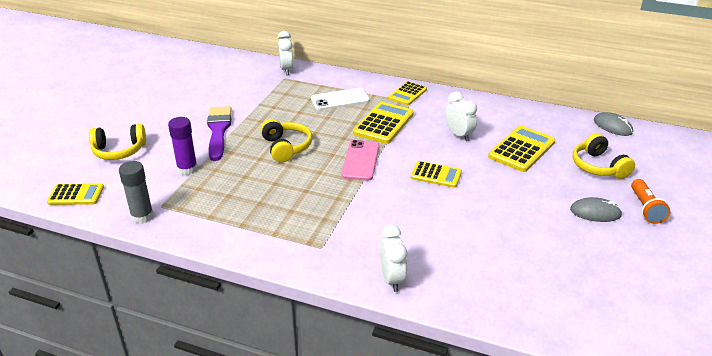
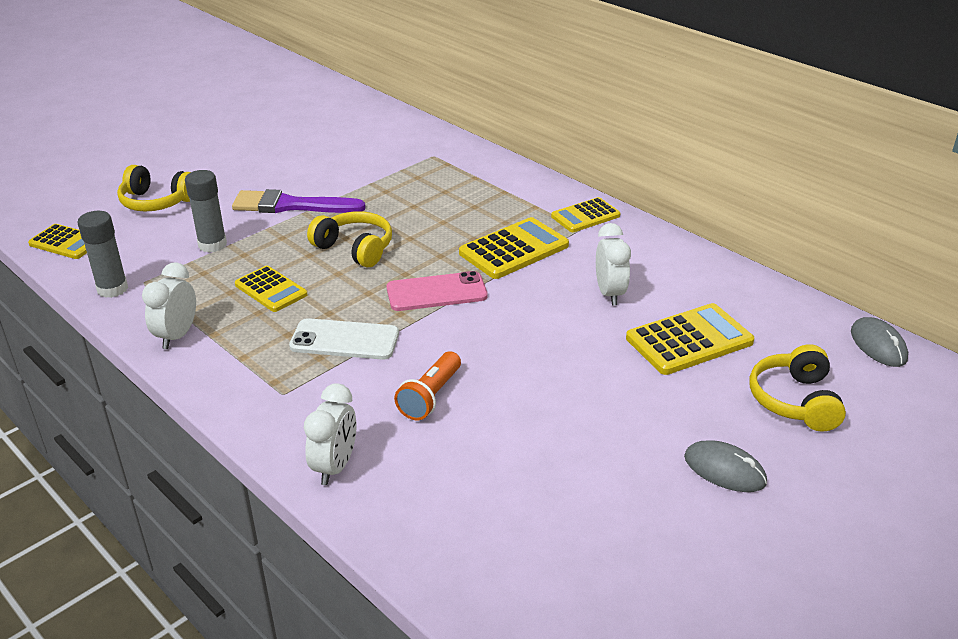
camera: 25 degrees right, 0 degrees up
(187, 169) = (212, 245): purple glue stick -> grey glue stick
(218, 130) = (291, 205): purple brush -> purple brush turned 105 degrees counterclockwise
(286, 70) = (446, 145): white clock -> white clock (177, 336)
(286, 147) = (355, 249): yellow headphones -> yellow headphones turned 60 degrees counterclockwise
(340, 100) = (482, 202): white phone -> white phone (344, 340)
(360, 160) = (436, 292): pink phone -> pink phone turned 45 degrees clockwise
(436, 175) = (524, 341): yellow calculator -> yellow calculator (271, 290)
(645, 208) = (818, 490): orange flashlight -> orange flashlight (430, 397)

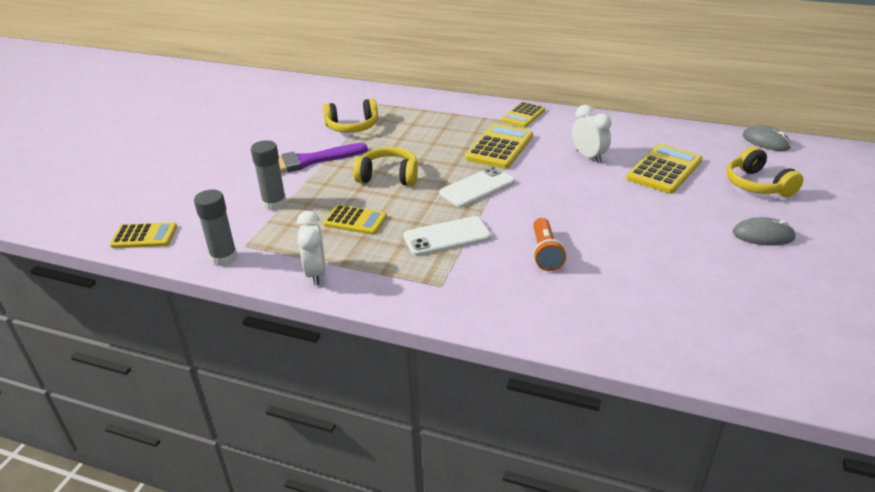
camera: 25 degrees left, 0 degrees up
(157, 202) = (193, 186): yellow headphones -> yellow headphones (352, 127)
(335, 467) = (530, 319): white clock -> none
(436, 292) = (477, 188): pink phone -> white phone

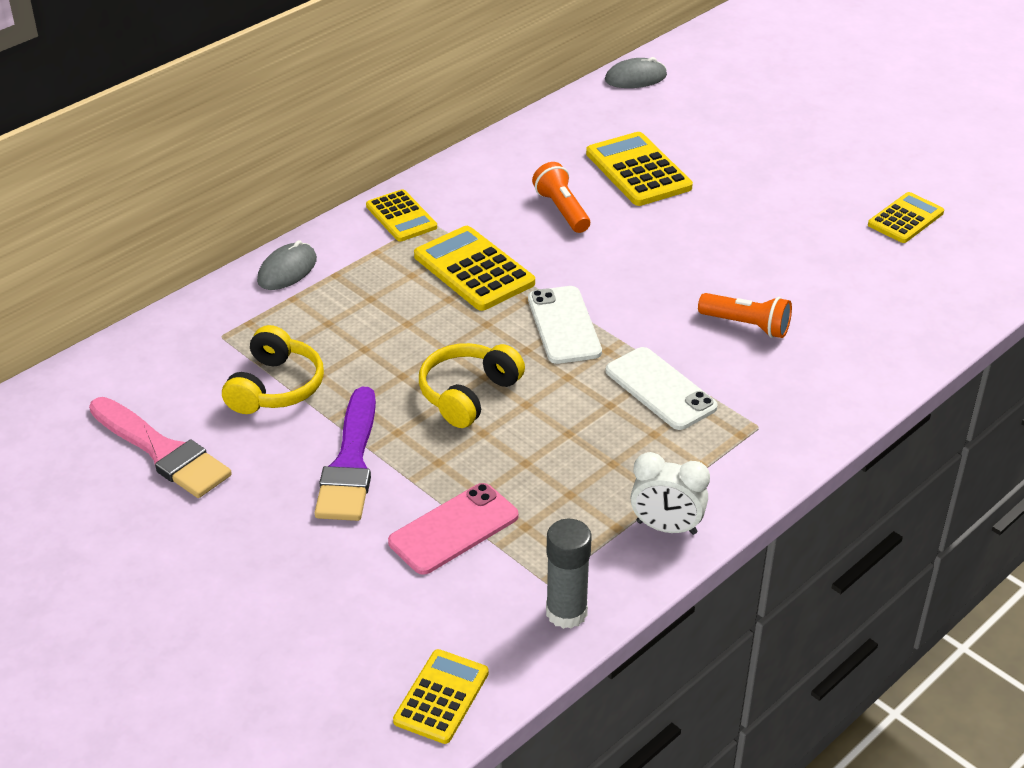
camera: 65 degrees left, 5 degrees up
(274, 203) = (453, 529): grey glue stick -> pink phone
(287, 117) = (162, 451): none -> pink brush
(355, 220) = (563, 458): yellow calculator -> yellow calculator (905, 219)
(447, 237) = (660, 389): white phone -> white phone turned 45 degrees counterclockwise
(588, 157) = (562, 210): white clock -> orange flashlight
(757, 185) = (718, 128): yellow headphones -> none
(763, 235) = (811, 171): grey mouse -> grey mouse (287, 270)

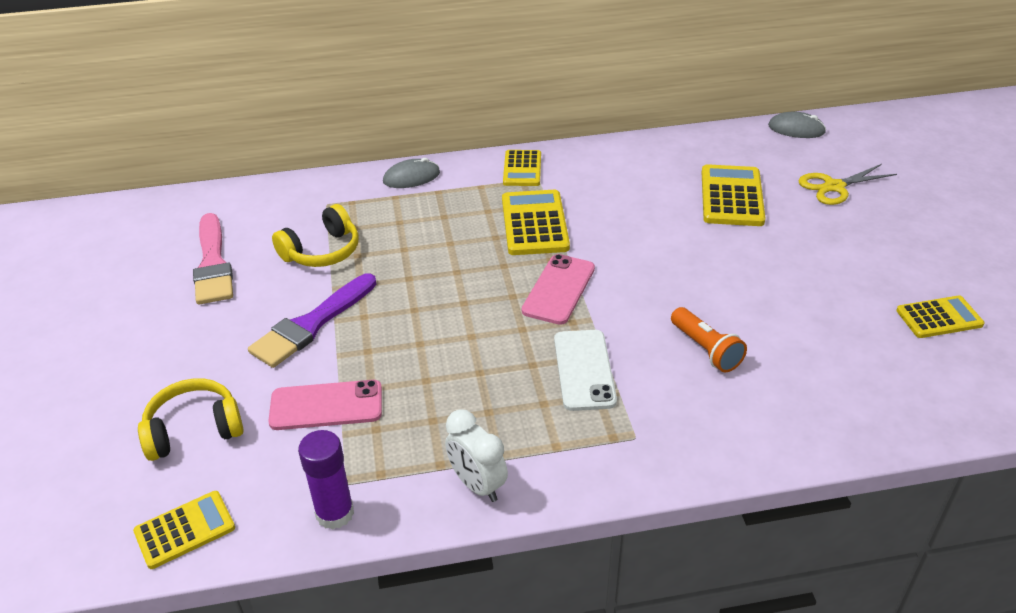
camera: 35 degrees right, 0 degrees up
(468, 394) = (439, 311): yellow headphones -> yellow headphones (194, 430)
(562, 210) = (642, 205): orange flashlight -> none
(564, 325) = (559, 289): white phone -> pink phone
(566, 612) = (335, 513): grey glue stick -> purple glue stick
(721, 127) = (834, 187): none -> yellow scissors

